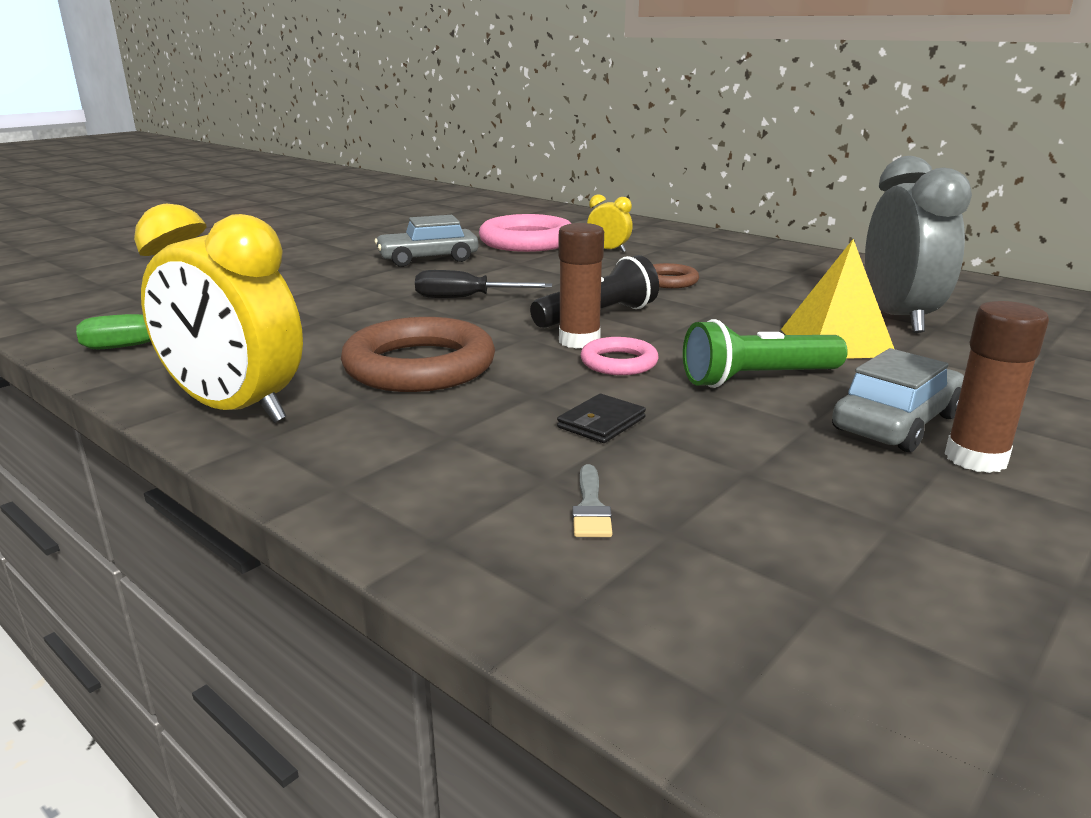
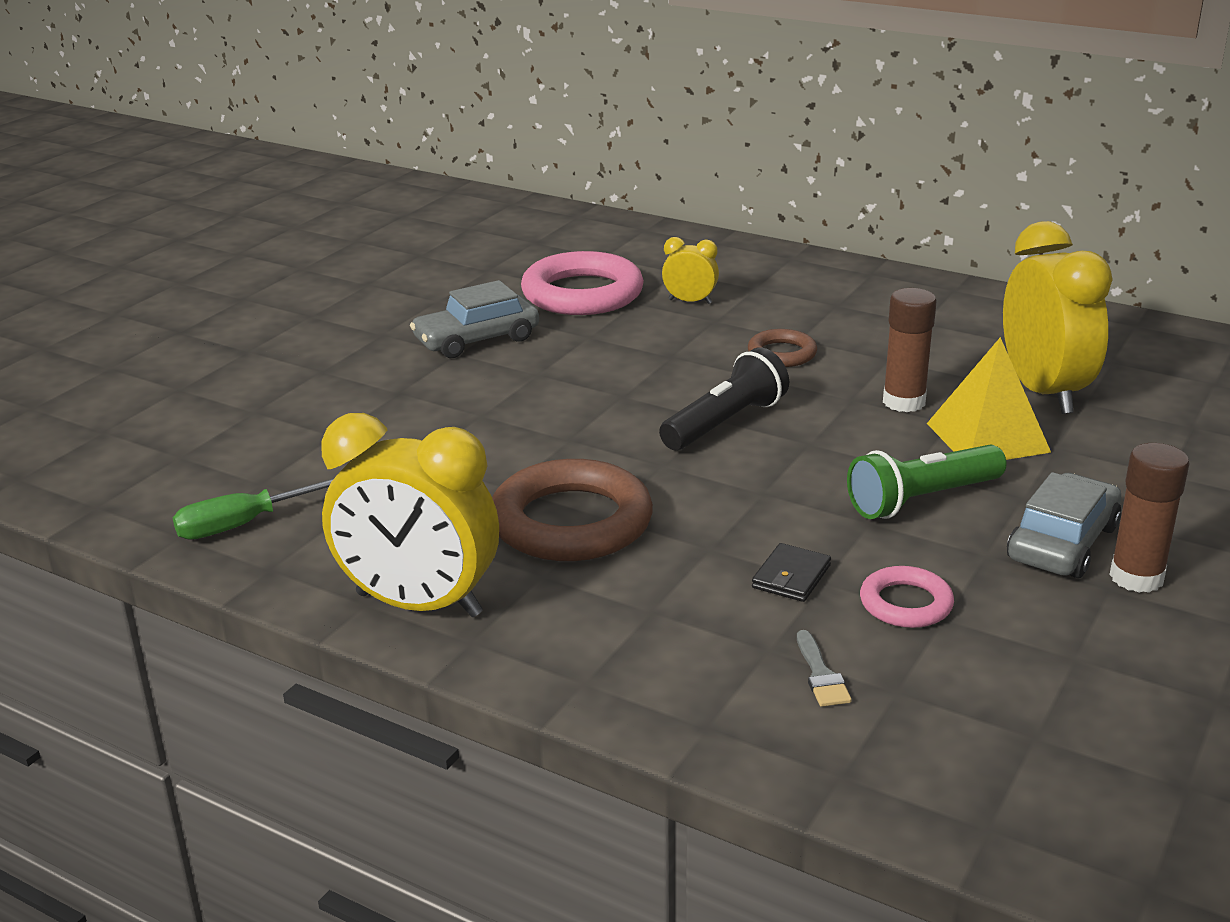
camera: 10 degrees left, 5 degrees up
(466, 298) = (563, 408): black screwdriver -> none
(579, 341) = (722, 465): brown glue stick -> brown glue stick (904, 402)
(619, 362) = (776, 493): pink ring -> pink ring (906, 603)
(898, 318) = (1044, 392): grey clock -> yellow clock

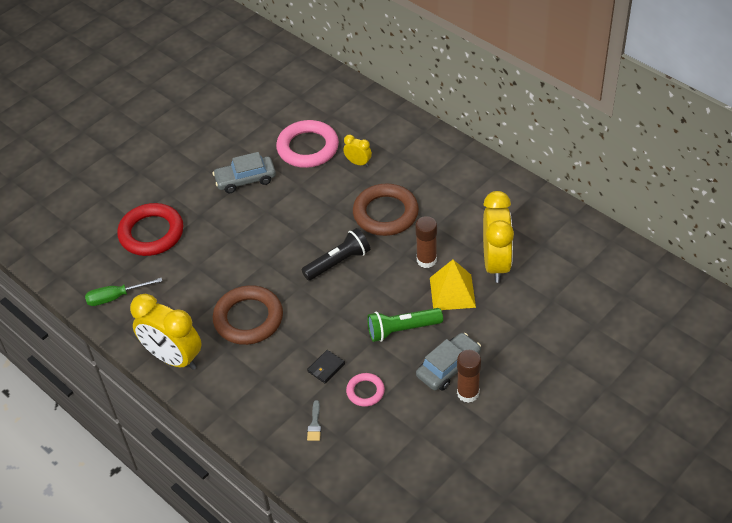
camera: 15 degrees right, 20 degrees up
(301, 425) = (151, 233): none -> red ring
(782, 354) = (385, 213): brown ring -> brown ring, size x1.93

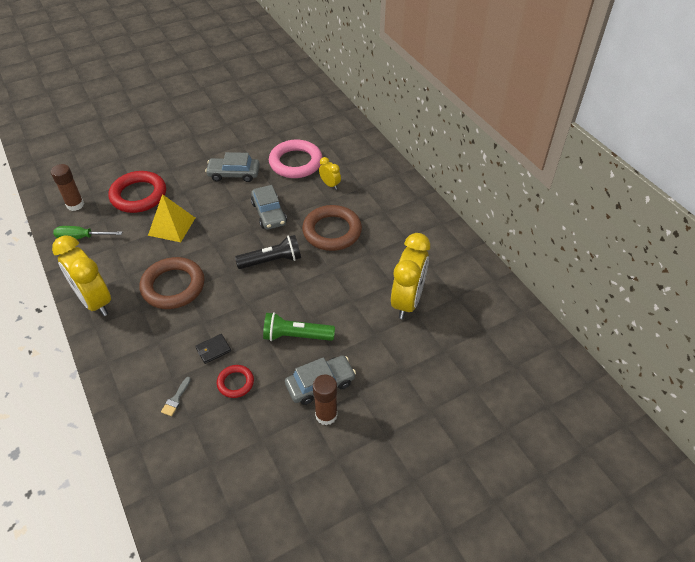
camera: 15 degrees right, 0 degrees up
(308, 213) = (269, 213): none -> grey car
(365, 391) = (235, 383): pink ring -> red ring
(426, 260) = (347, 280): brown glue stick -> brown glue stick (75, 205)
(452, 292) = (356, 315): yellow pyramid -> yellow pyramid (171, 226)

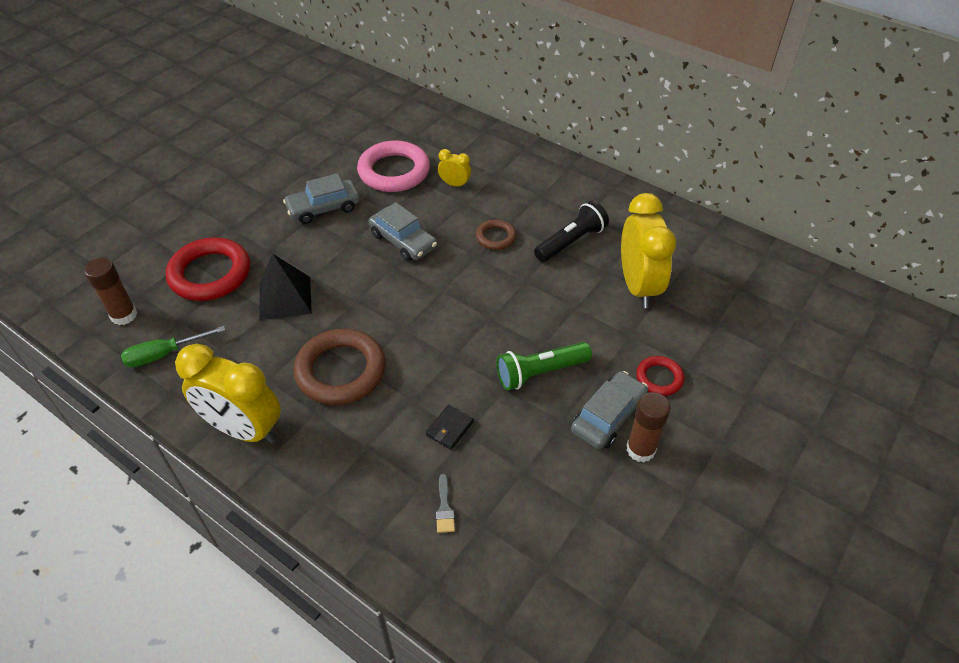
camera: 25 degrees left, 0 degrees up
(171, 226) = (285, 298): yellow pyramid -> black pyramid
(235, 383) = (506, 457): red ring -> red ring (659, 378)
(271, 261) = (447, 296): black flashlight -> black flashlight (571, 242)
(332, 231) = (495, 237): brown ring -> brown ring, size x0.52

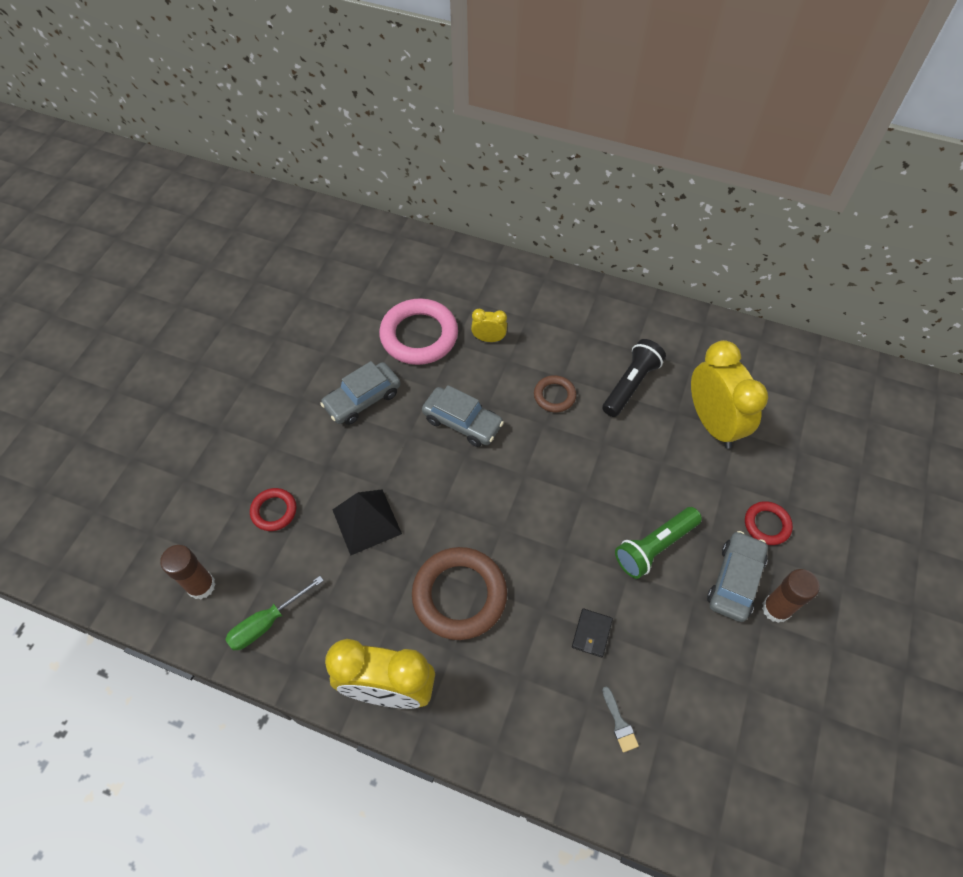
camera: 15 degrees left, 10 degrees up
(210, 274) = (274, 511): red ring -> red ring, size x0.52

